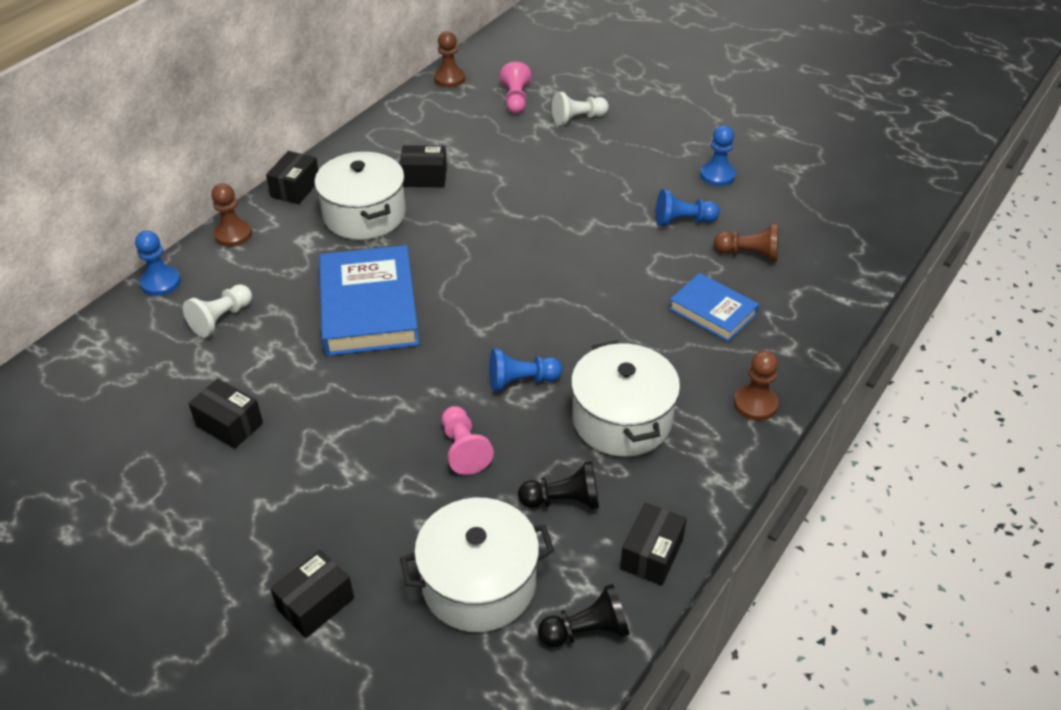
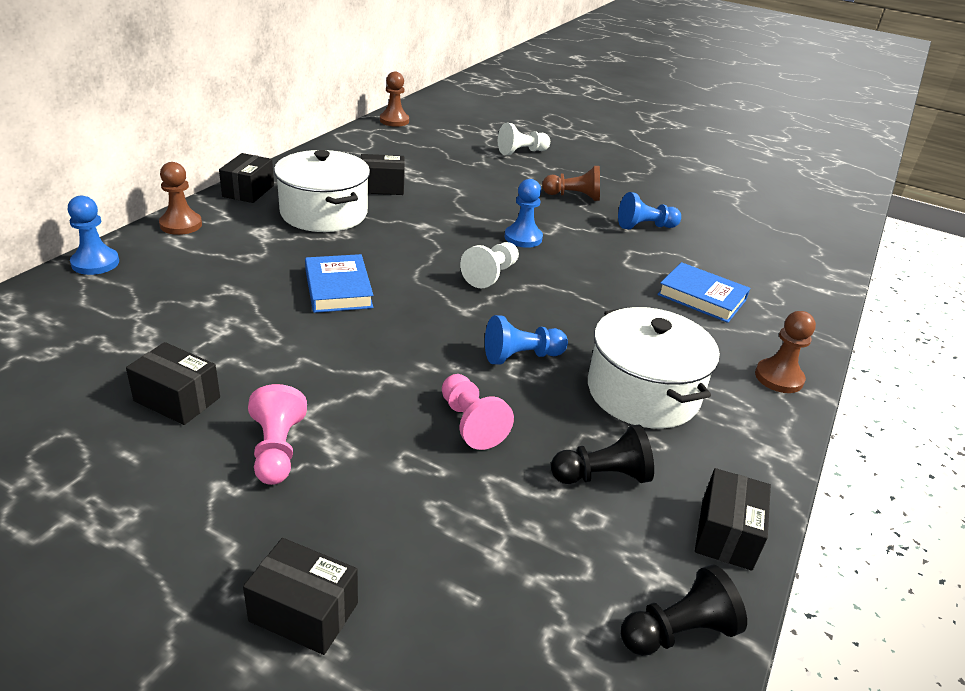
camera: 10 degrees left, 10 degrees down
(221, 319) = (167, 296): white pawn -> white pawn (491, 275)
(315, 604) = (304, 612): black box -> black box turned 75 degrees clockwise
(369, 307) = (338, 289): blue book -> blue book, size x0.58
(479, 583) = (522, 576): white pot -> none
(515, 100) = (460, 137): pink pawn -> pink pawn (277, 450)
(717, 175) = (664, 195): blue pawn -> blue pawn (523, 238)
(749, 254) = (718, 253): brown pawn -> brown pawn (574, 196)

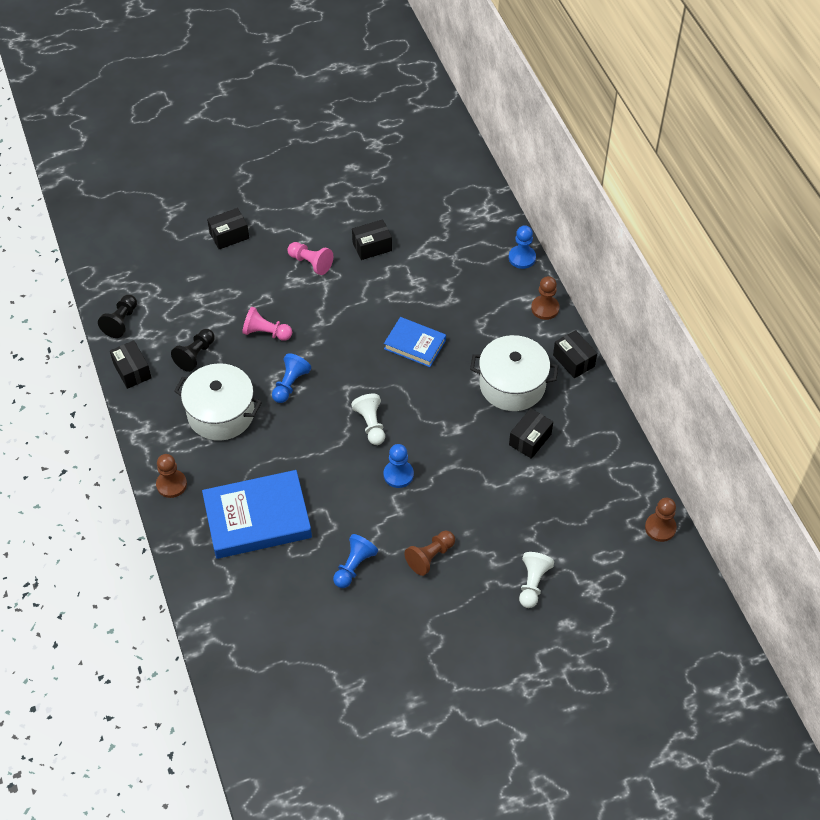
camera: 135 degrees right, 20 degrees up
(701, 297) = (257, 518): blue book -> blue book, size x1.74

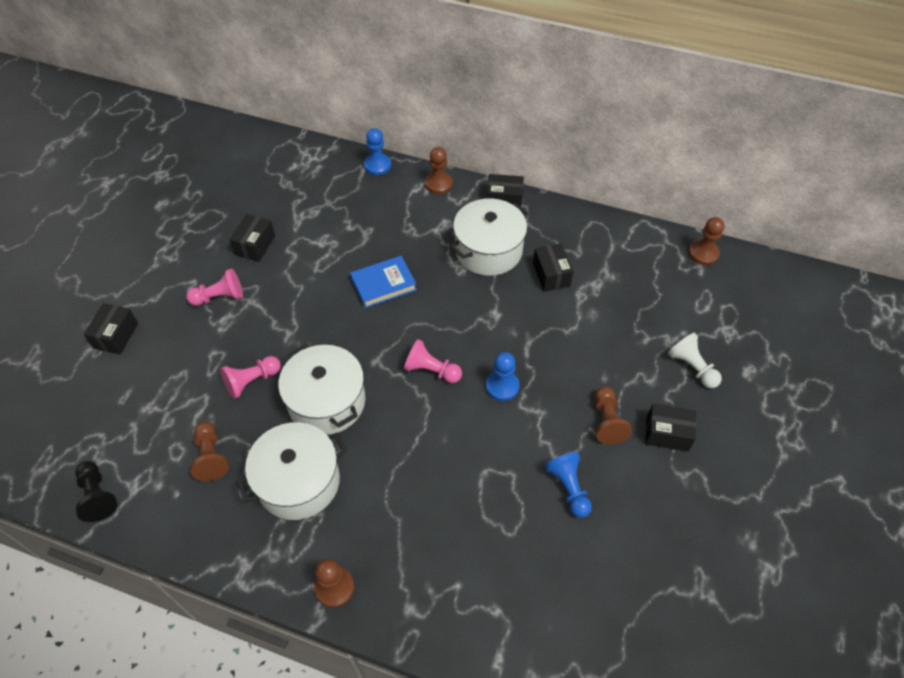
camera: 50 degrees left, 0 degrees up
(132, 371) = (165, 528): black box -> black box (667, 434)
(195, 355) = (211, 457): black pawn -> brown pawn
(257, 518) = (446, 534): blue book -> none
(290, 384) = (327, 402): blue pawn -> white pot
(371, 424) = (431, 370): white pawn -> pink pawn

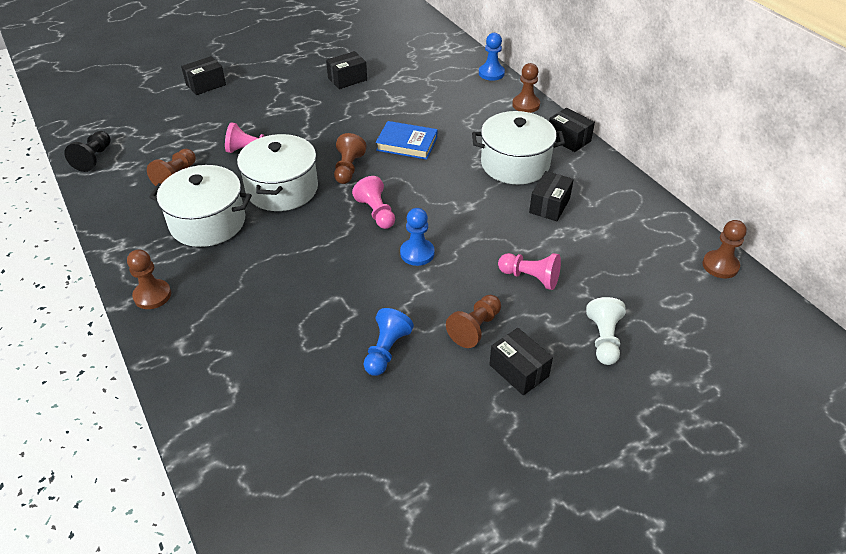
camera: 40 degrees right, 10 degrees down
(219, 297) = (289, 96): pink pawn -> pink pawn (530, 278)
(361, 342) = (348, 168): none -> brown pawn

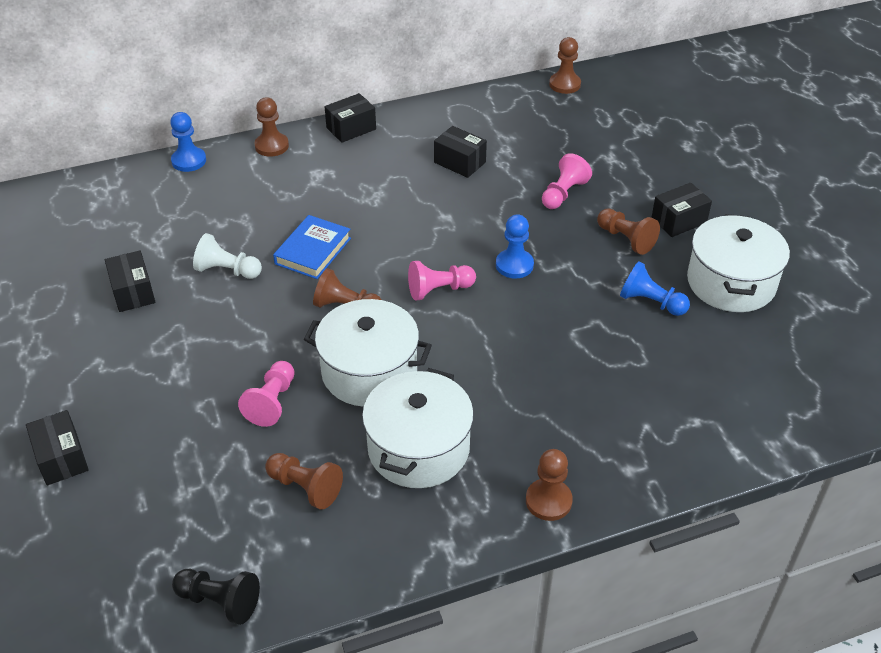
camera: 80 degrees left, 0 degrees up
(515, 164) = (382, 173): white pot -> white pot (731, 282)
(603, 339) = (645, 166): white pawn -> white pawn (227, 270)

